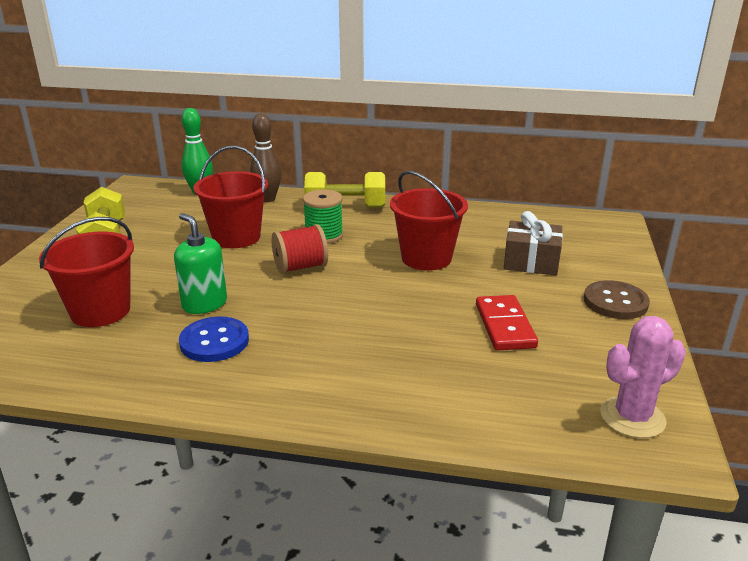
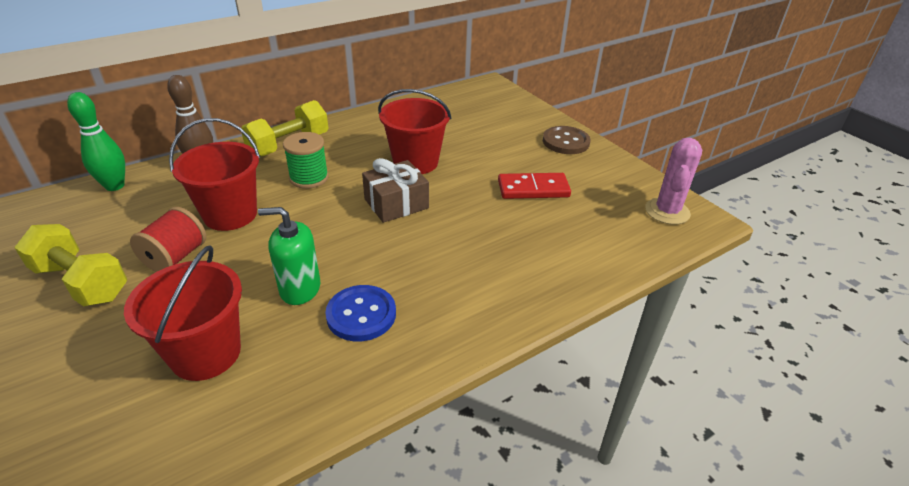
camera: 45 degrees left, 10 degrees up
(300, 267) = (332, 214): red spool -> red spool (175, 257)
(504, 326) = (533, 189): red domino -> red domino turned 45 degrees counterclockwise
(531, 262) = (484, 135): brown gift -> brown gift (396, 203)

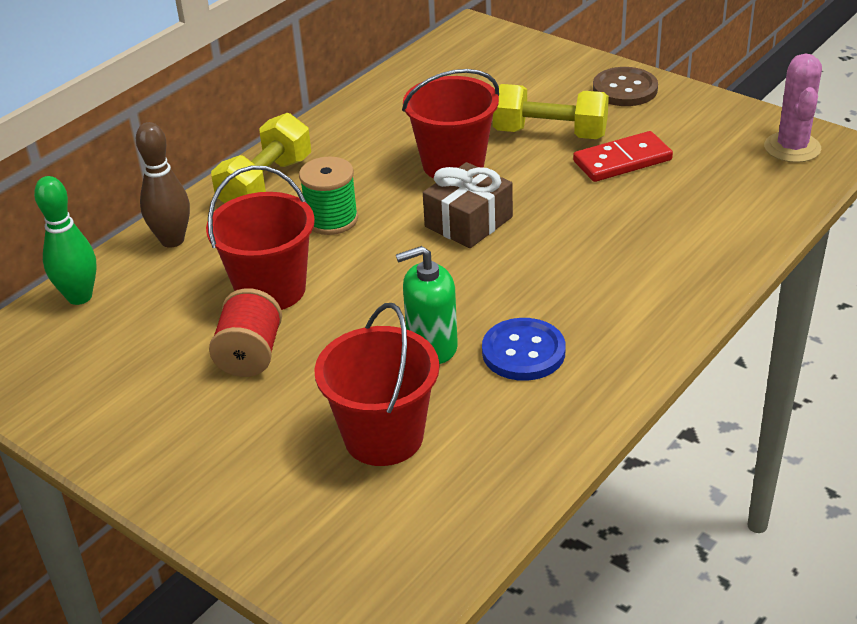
camera: 15 degrees left, 0 degrees up
(81, 282) = (161, 412): yellow dumbbell -> yellow dumbbell (550, 133)

